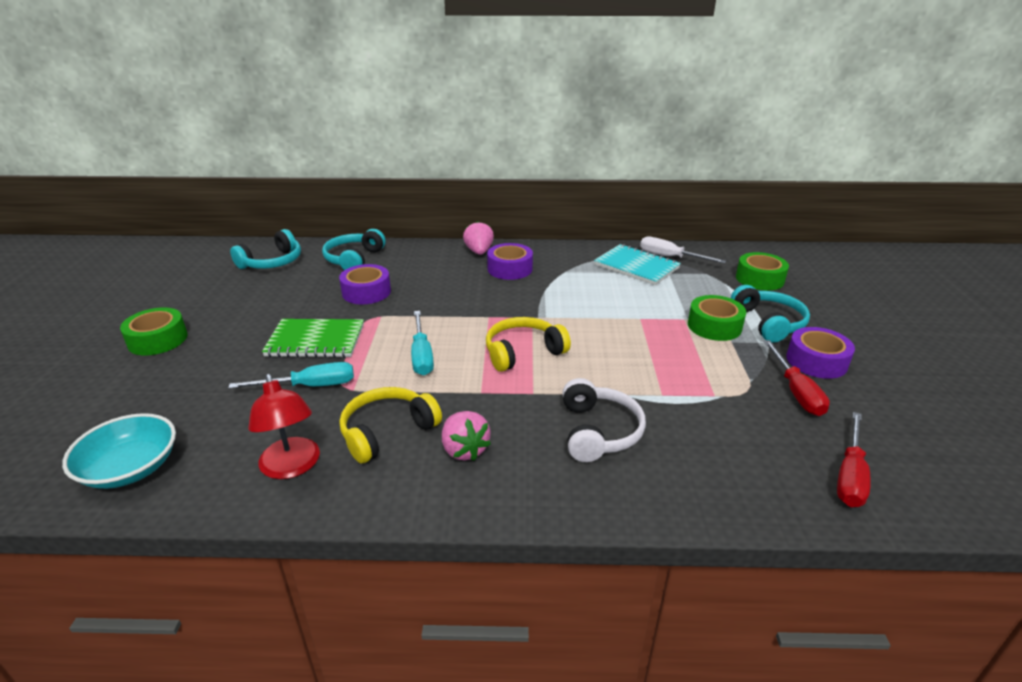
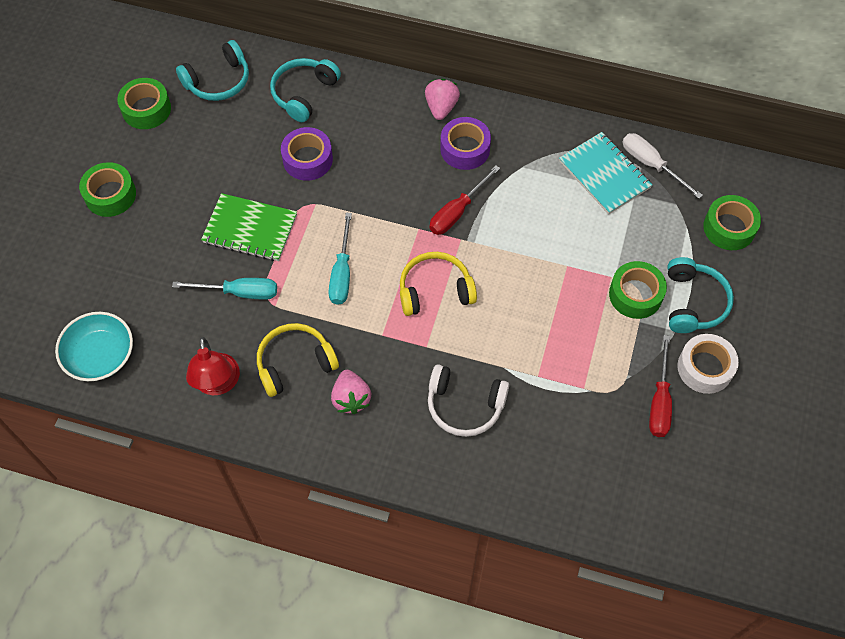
camera: 15 degrees right, 30 degrees up
(201, 284) = (146, 109): none -> green tape
(598, 431) = (464, 405): white headphones -> white headphones turned 90 degrees clockwise
(816, 361) = (705, 368): purple tape -> white tape
(850, 475) = (643, 501): red screwdriver -> red screwdriver (457, 212)

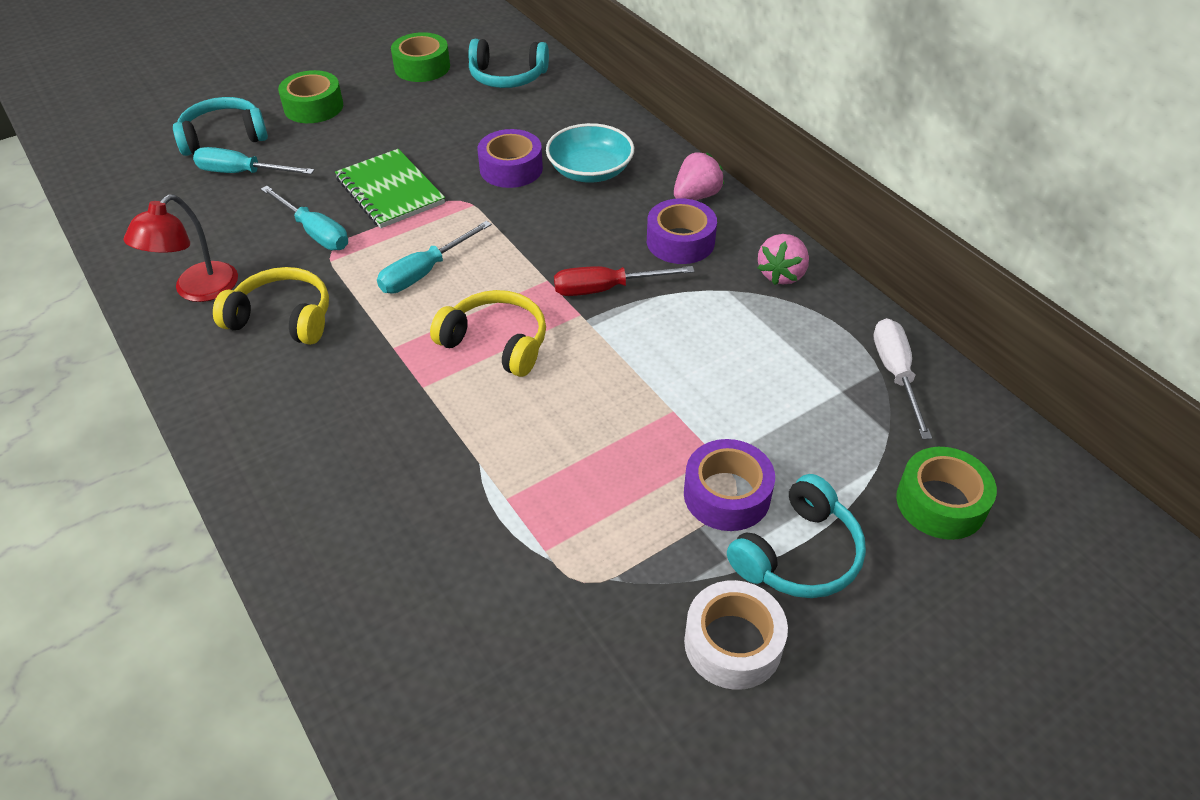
camera: 40 degrees right, 15 degrees down
(100, 355) = (144, 209): turquoise bowl -> turquoise bowl (590, 171)
(131, 282) = (242, 173): none -> turquoise screwdriver
(304, 93) = (572, 120): turquoise headphones -> turquoise headphones (224, 137)
(351, 398) = (290, 383): pink strawberry -> pink strawberry (782, 274)
(464, 405) = (390, 470): white headphones -> none
(604, 174) = (821, 351): turquoise notebook -> none
(635, 295) = (727, 494): green tape -> purple tape
(659, 401) = (625, 637): red screwdriver -> none

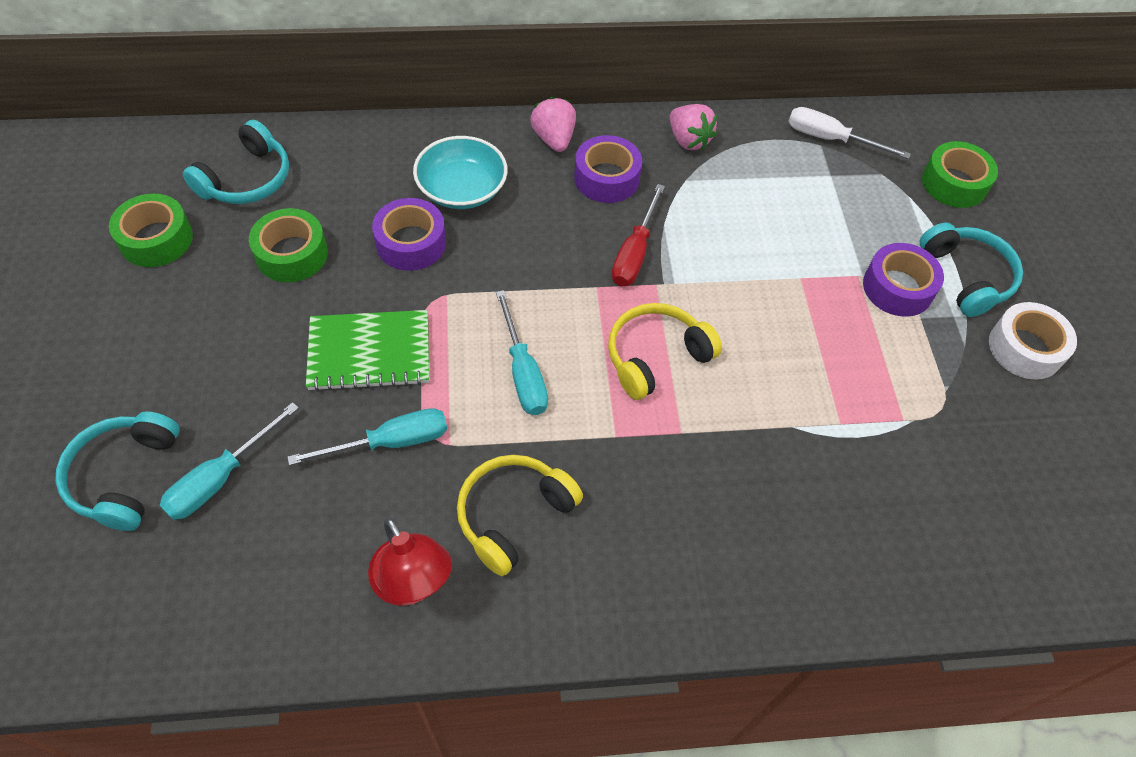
camera: 65 degrees left, 10 degrees up
(313, 107) = (142, 366): green tape -> green tape (292, 254)

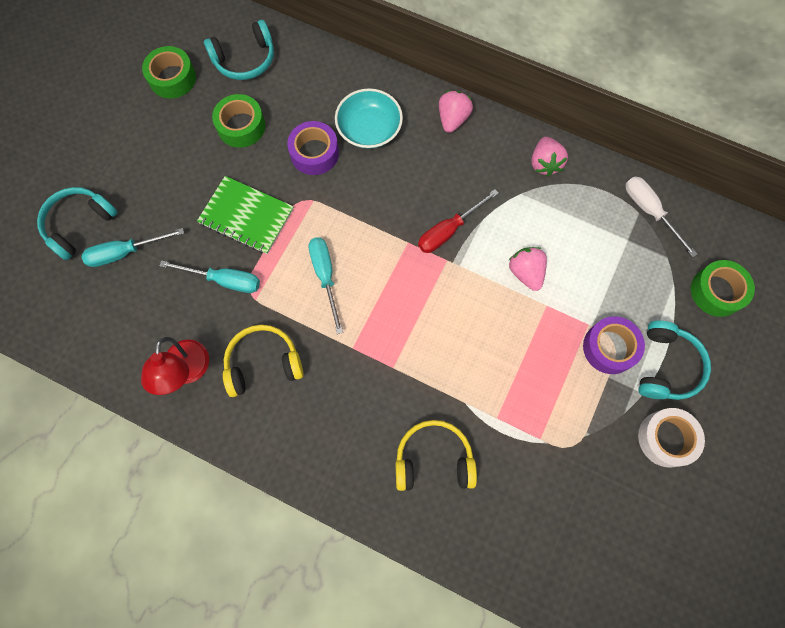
camera: 35 degrees right, 15 degrees up
(523, 372) = (325, 276): turquoise screwdriver -> turquoise screwdriver turned 150 degrees clockwise
(606, 178) = (468, 166): purple tape -> none
(656, 357) = (412, 310): yellow headphones -> yellow headphones (433, 459)
(752, 256) = (526, 272): none -> pink strawberry

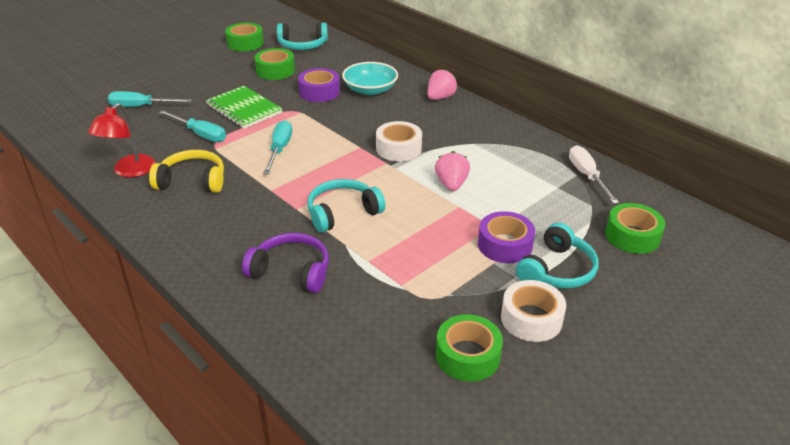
camera: 20 degrees right, 35 degrees down
(79, 224) = (122, 88): turquoise headphones -> turquoise headphones (342, 213)
(433, 459) = (291, 271): yellow headphones -> purple headphones
(448, 230) = (398, 148): red screwdriver -> white tape
(544, 163) = (504, 133): pink strawberry -> none
(630, 505) = (467, 356): none -> green tape

